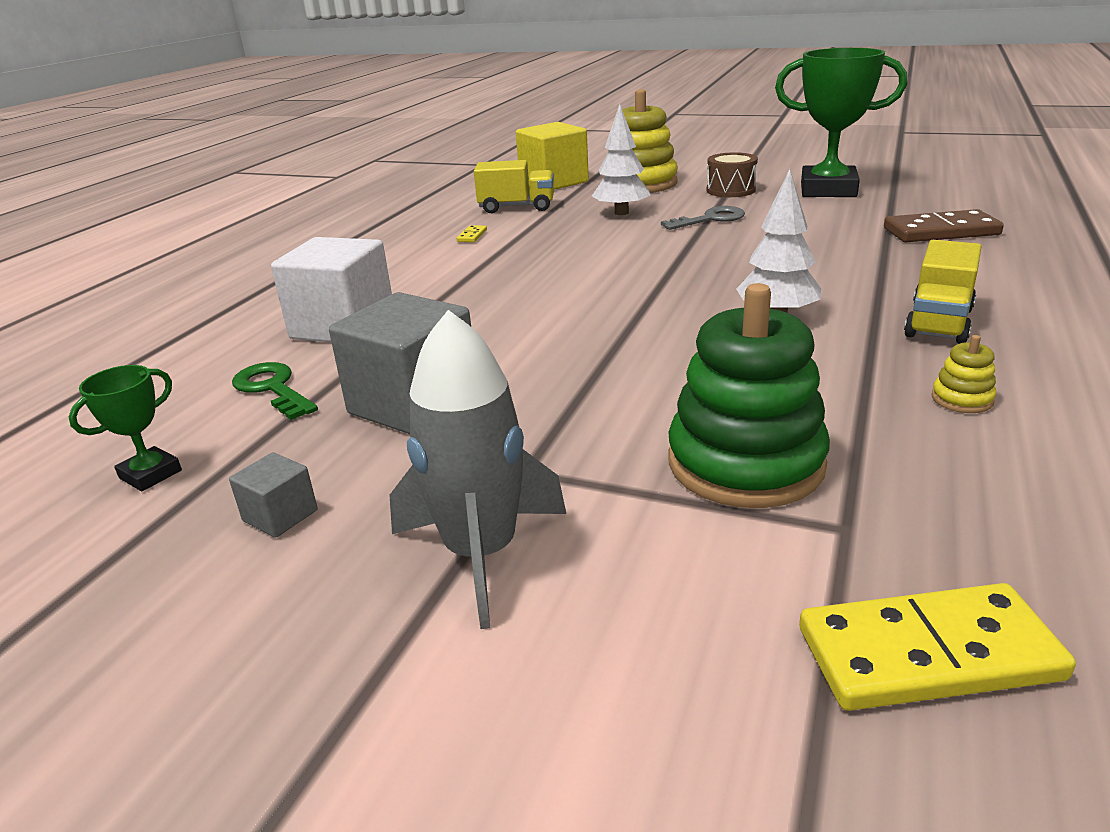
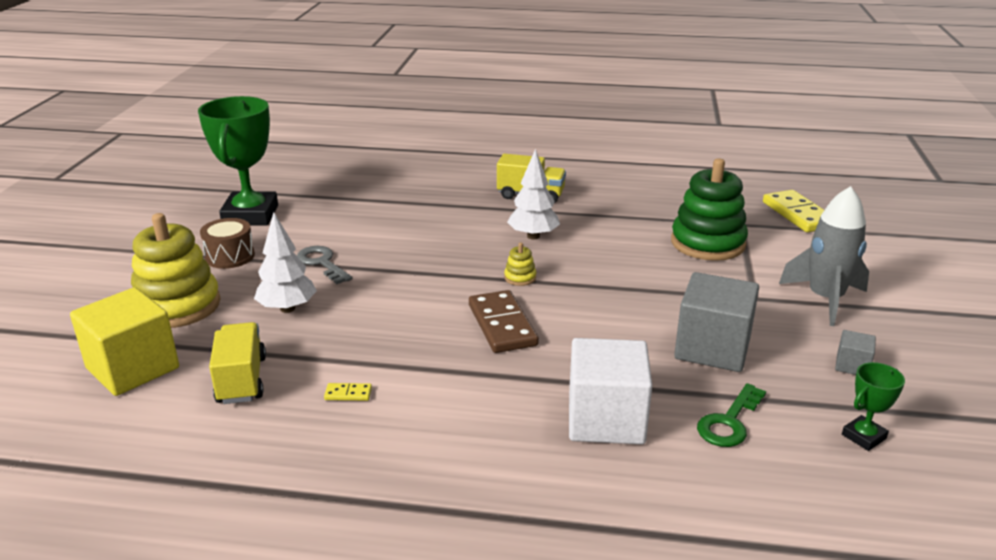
camera: 105 degrees left, 0 degrees up
(150, 474) = (863, 436): green trophy -> green trophy turned 60 degrees counterclockwise
(940, 231) = (372, 184): brown domino -> brown domino (502, 325)
(962, 399) = (619, 197): yellow stacking toy -> yellow stacking toy (520, 277)

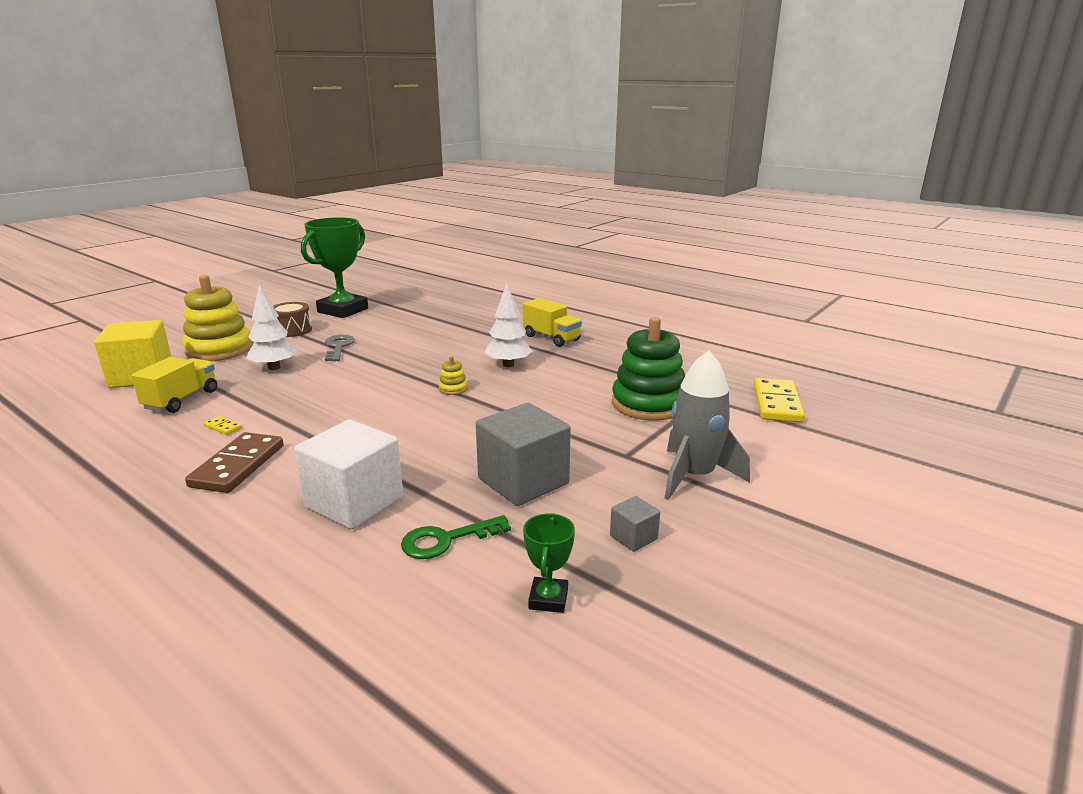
camera: 30 degrees right, 5 degrees down
(502, 325) = (388, 415): brown domino -> brown domino (237, 466)
(863, 436) = (548, 599): green trophy -> green trophy turned 75 degrees counterclockwise

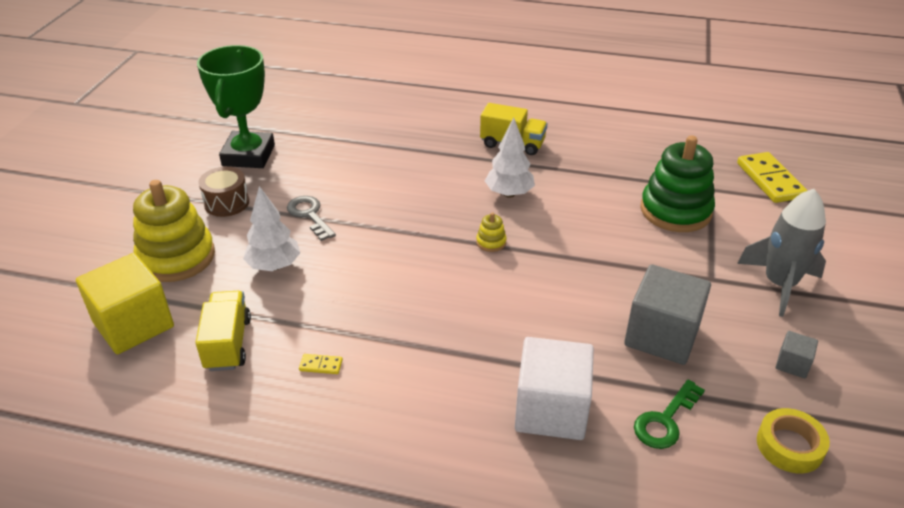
camera: 25 degrees left, 15 degrees up
(237, 466) = (397, 408): brown domino -> none
(548, 599) = (789, 446): green trophy -> yellow tape

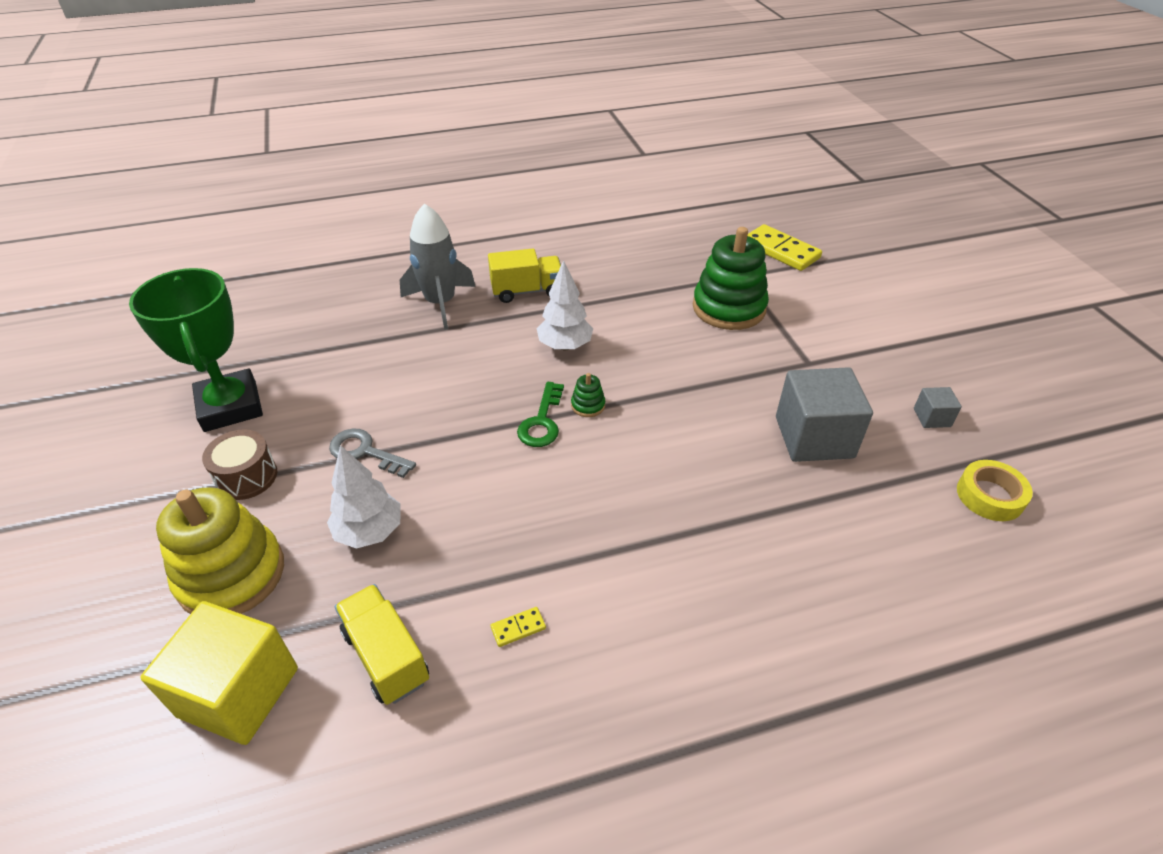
camera: 30 degrees left, 5 degrees up
(491, 242) = (588, 405): yellow stacking toy -> green stacking toy
(551, 410) = (782, 560): white cube -> none
(665, 420) = (882, 521): green key -> green key (542, 421)
(779, 284) = (864, 347): grey rocket -> grey rocket (440, 303)

